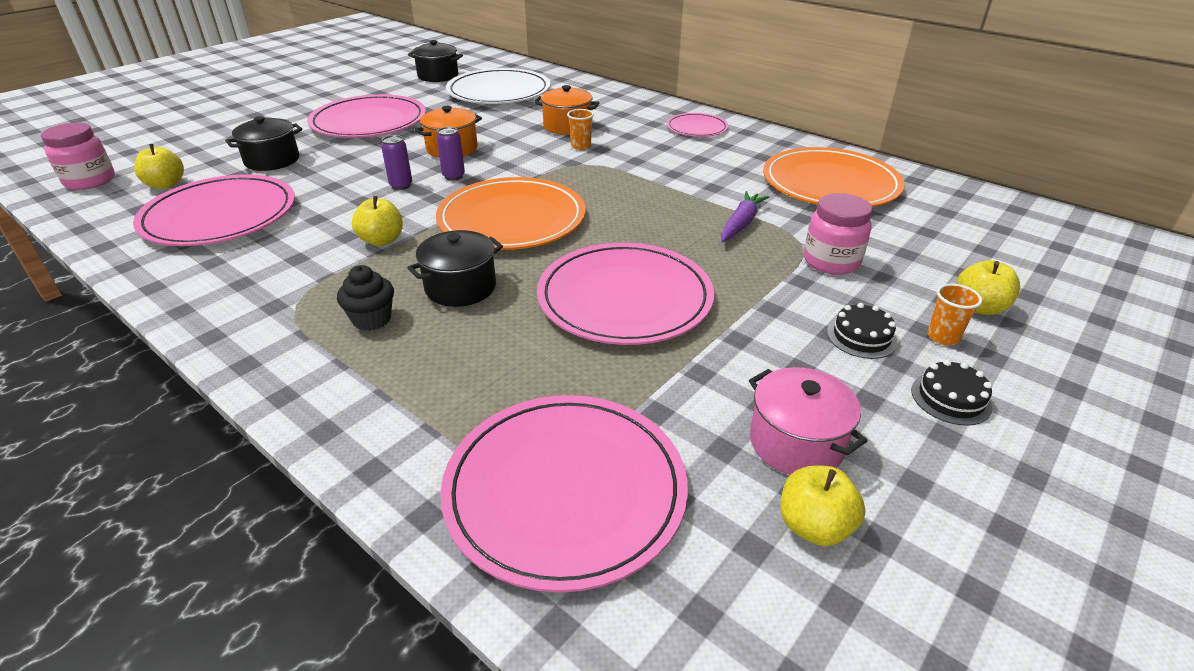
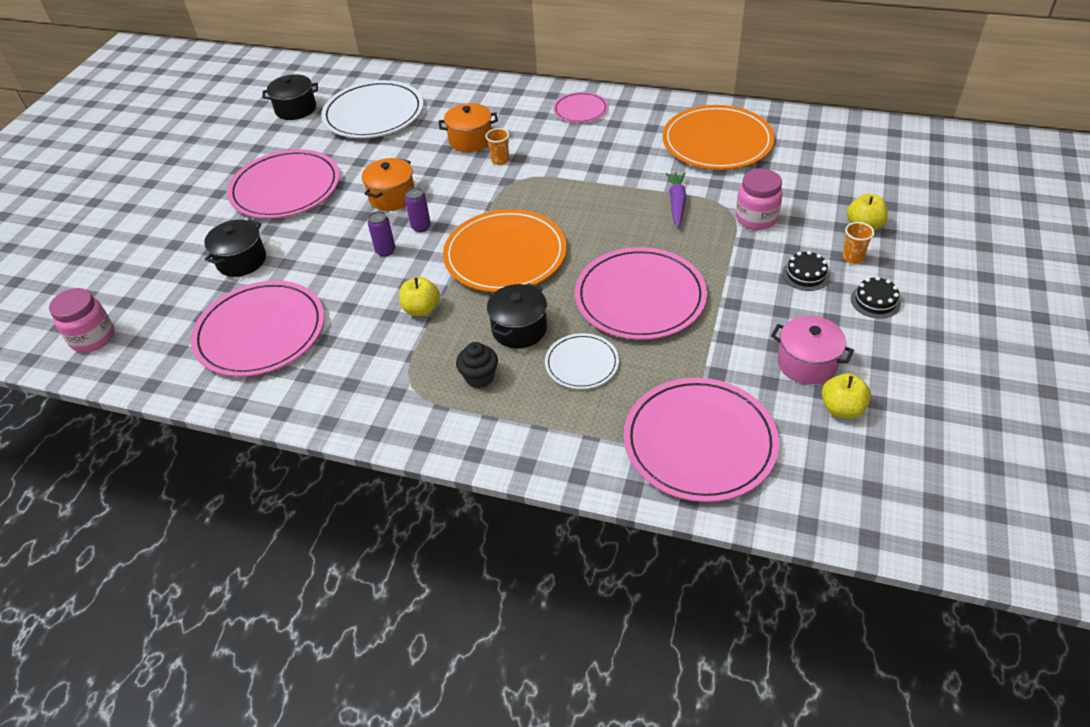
camera: 20 degrees left, 10 degrees up
(166, 185) = (172, 318): yellow apple -> none
(496, 343) = (581, 363): none -> white plate

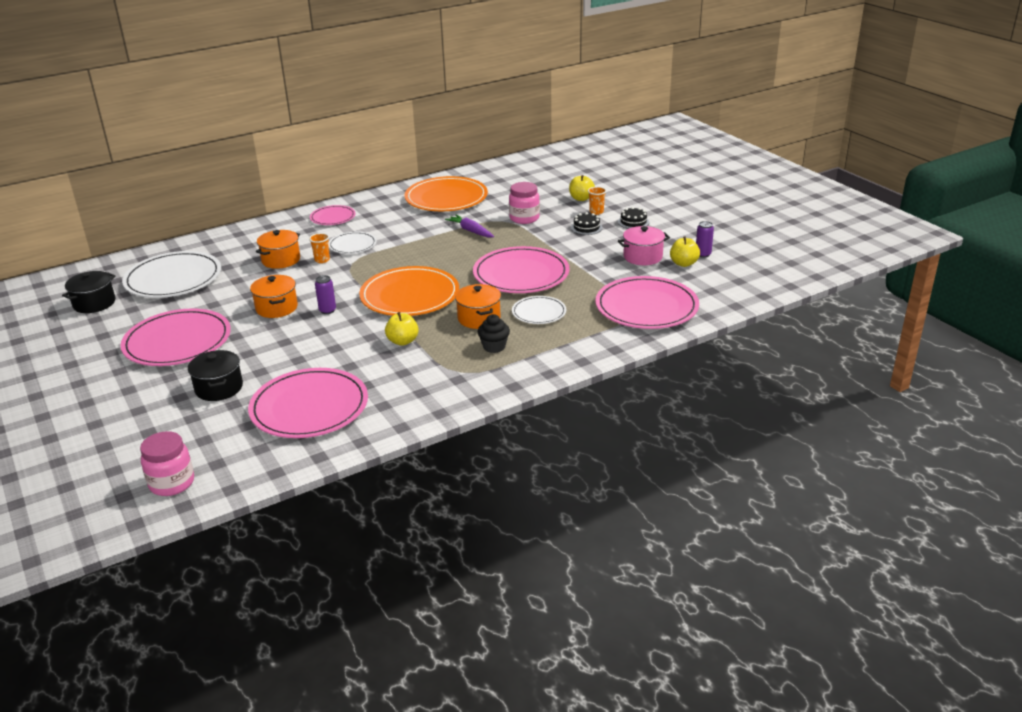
camera: 50 degrees left, 15 degrees down
(385, 251) = (324, 331): purple can -> purple can (703, 254)
(519, 329) = (479, 318): black pot -> orange pot
(548, 156) = (352, 245): none -> white plate

